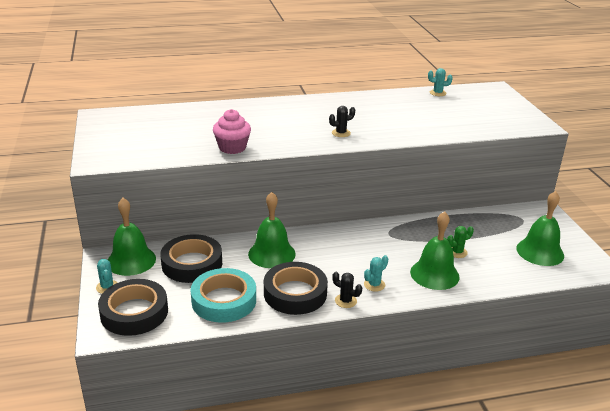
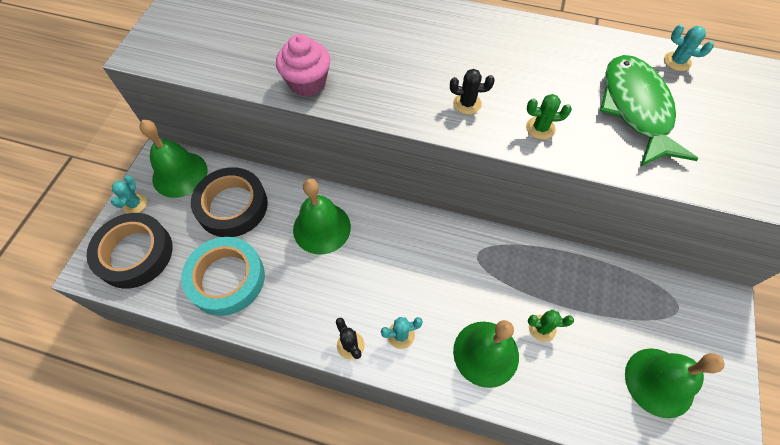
camera: 30 degrees right, 30 degrees up
(295, 293) = (304, 304): black tape -> none
(391, 132) = (540, 128): none -> green cactus
(434, 114) = (635, 109): none -> green fish

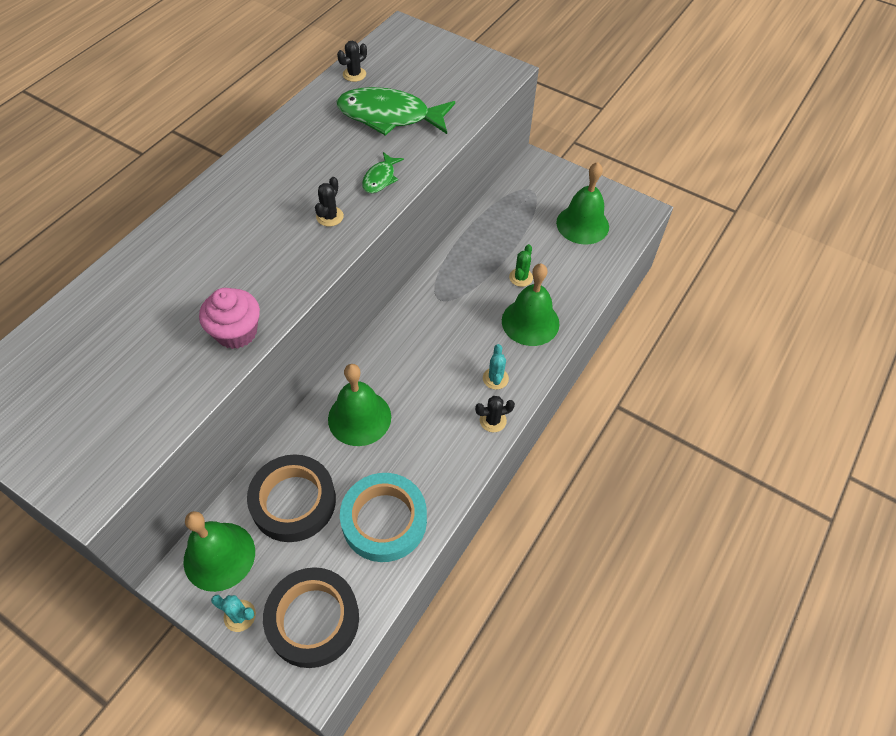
camera: 75 degrees left, 5 degrees down
(540, 128) = (380, 178): green cactus -> green fish
(677, 61) = (354, 74): turquoise cactus -> black cactus

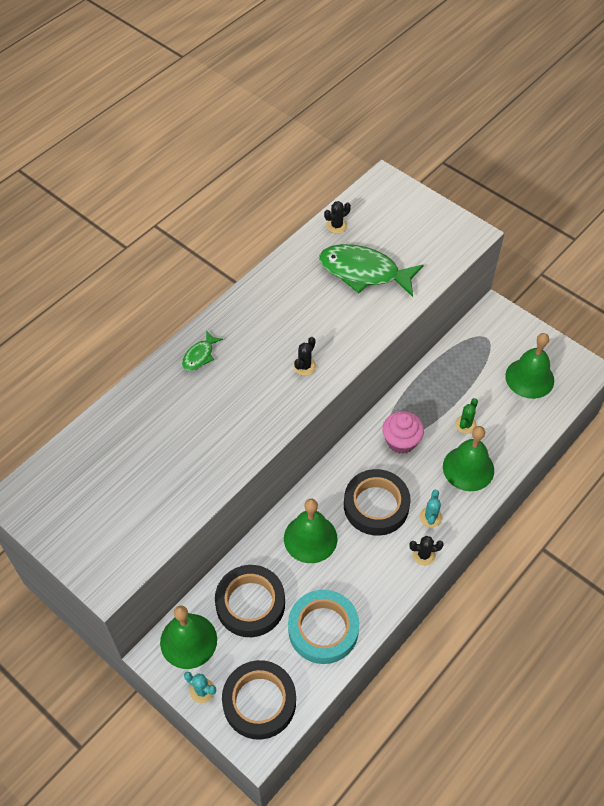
camera: 10 degrees right, 0 degrees up
(236, 332) = (222, 463): pink cupcake -> pink cupcake (401, 441)
(380, 178) = (350, 334): green fish -> green fish (200, 356)
(432, 373) = (376, 505): none -> black tape

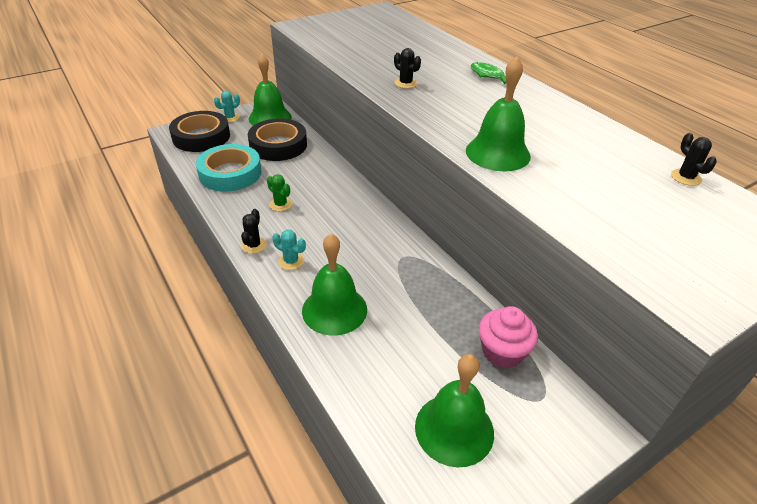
camera: 105 degrees right, 15 degrees down
(304, 366) = (459, 120): black cactus -> black cactus (405, 83)
(310, 538) = (315, 183): green bell -> green bell (497, 153)
(364, 272) = (599, 182): green fish -> none
(376, 505) = (326, 227): black tape -> none
(401, 441) = (394, 263): pink cupcake -> pink cupcake (502, 352)
(465, 424) = (396, 326): green cactus -> green cactus (280, 204)

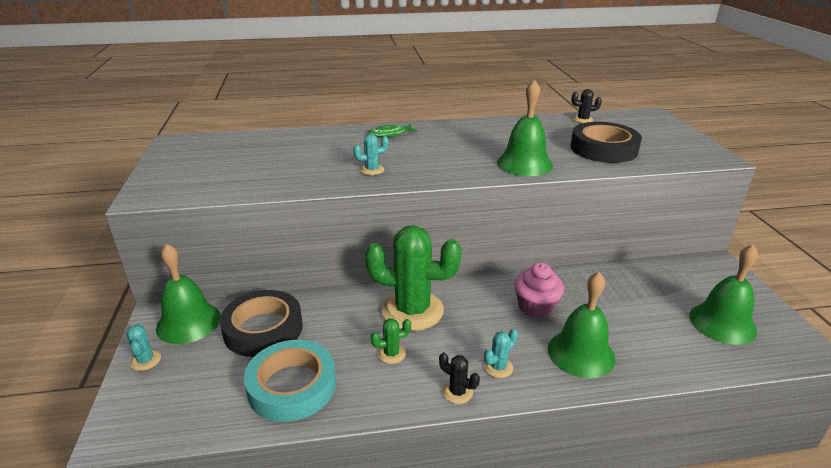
camera: 65 degrees left, 10 degrees down
(201, 137) = (168, 401): black tape -> black tape (603, 149)
(337, 201) = (412, 310): none -> green cactus
(405, 83) = (372, 170): black cactus -> turquoise cactus
(502, 352) = (647, 277): pink cupcake -> pink cupcake (535, 307)

